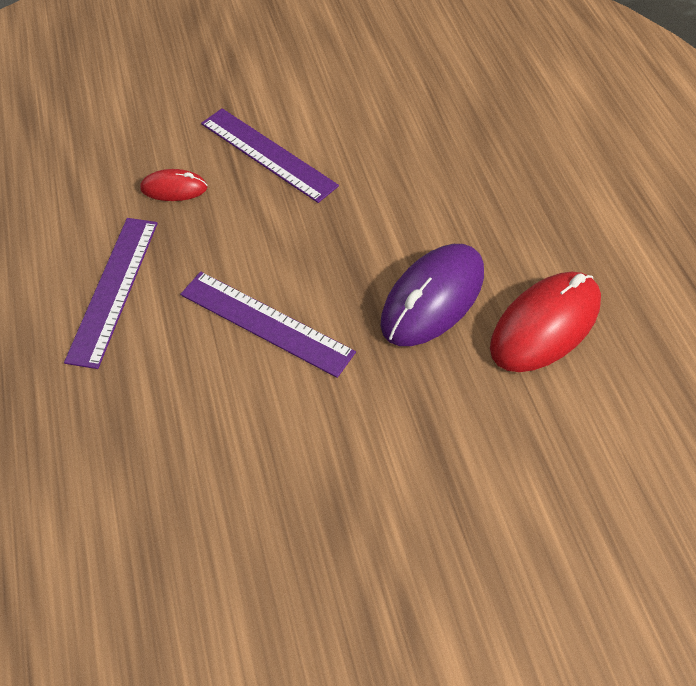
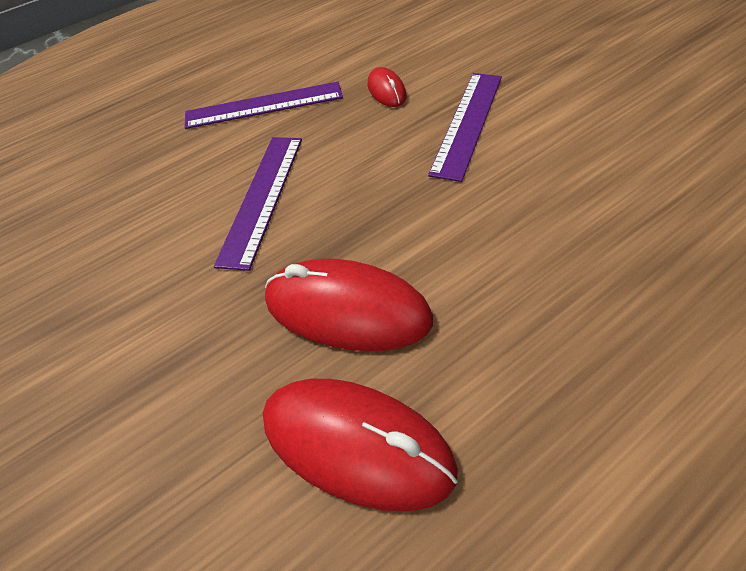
camera: 75 degrees right, 5 degrees down
(432, 298) = (347, 310): purple mouse -> red mouse

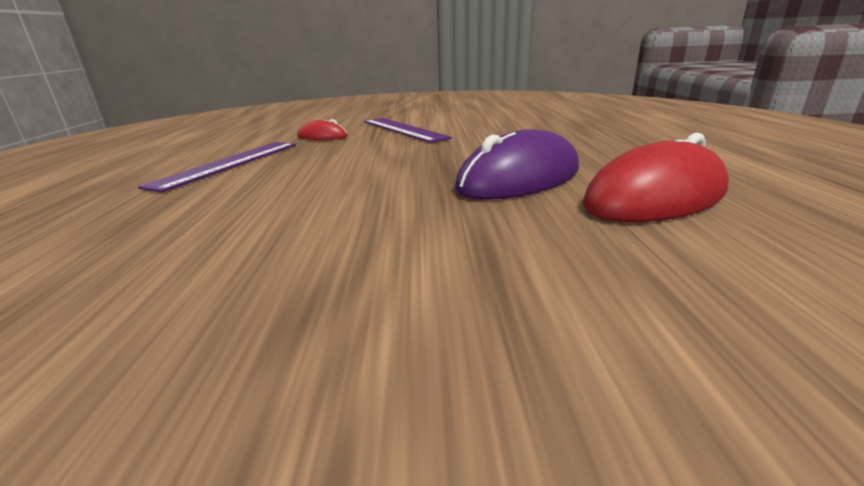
camera: 60 degrees left, 25 degrees down
(262, 197) = (340, 182): purple ruler -> none
(347, 310) = (519, 179): red mouse -> purple mouse

